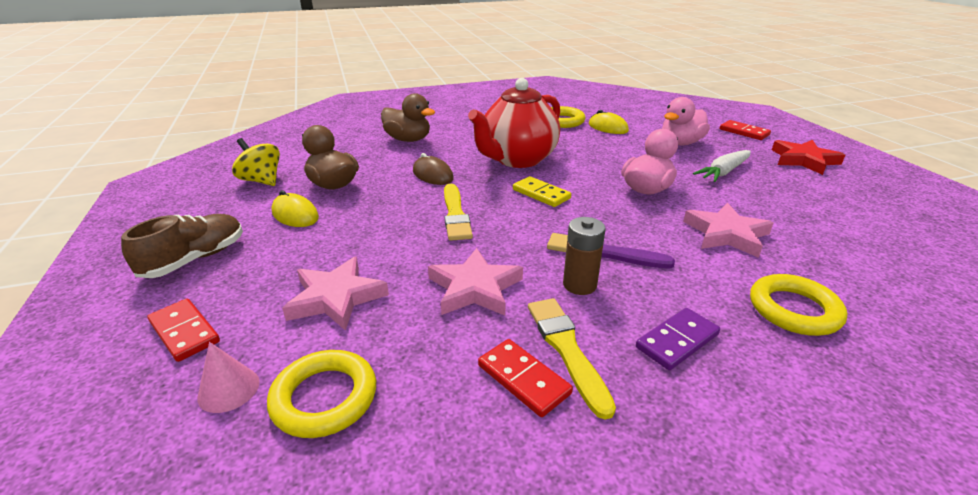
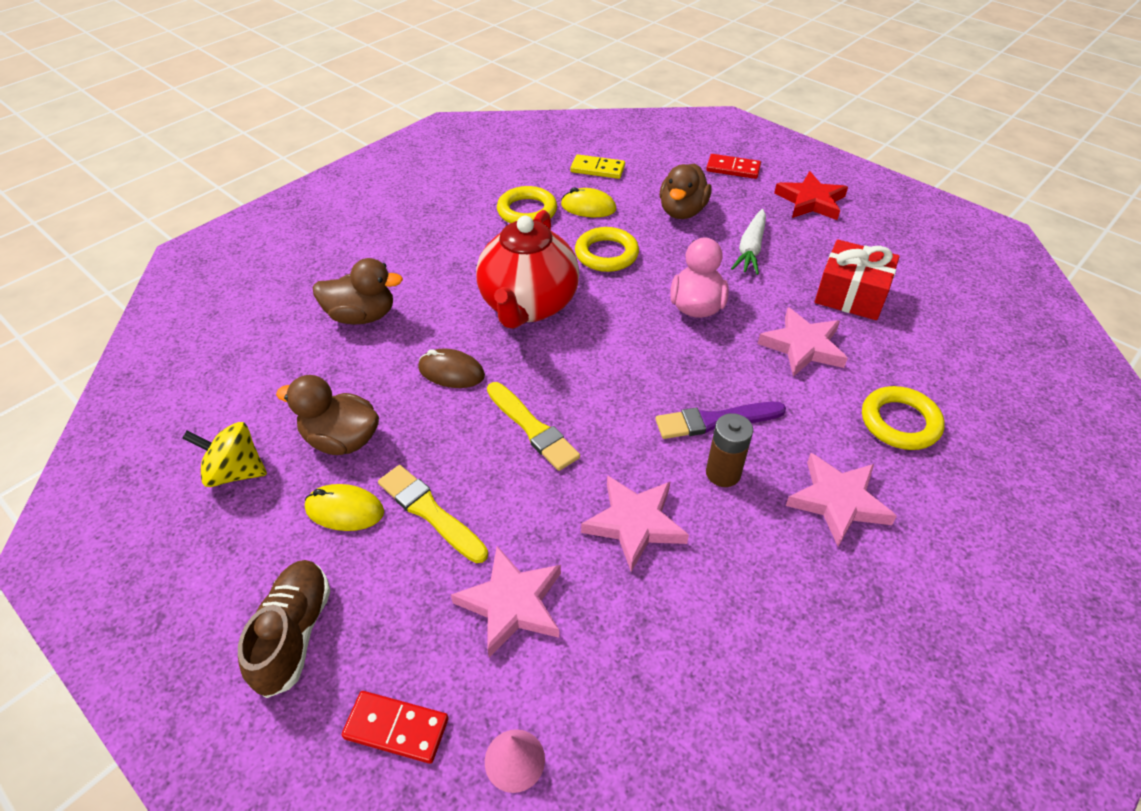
camera: 30 degrees left, 15 degrees up
(324, 398) = (609, 717): yellow ring -> yellow ring (606, 254)
(523, 379) = (752, 605): red domino -> none
(541, 194) = (597, 356): yellow domino -> yellow domino (597, 169)
(567, 349) = (763, 555): yellow brush -> yellow brush (430, 512)
(677, 341) = (838, 501): purple domino -> pink star
(680, 143) = (682, 211): pink duck -> brown duck
(803, 217) = (851, 295): none -> red gift

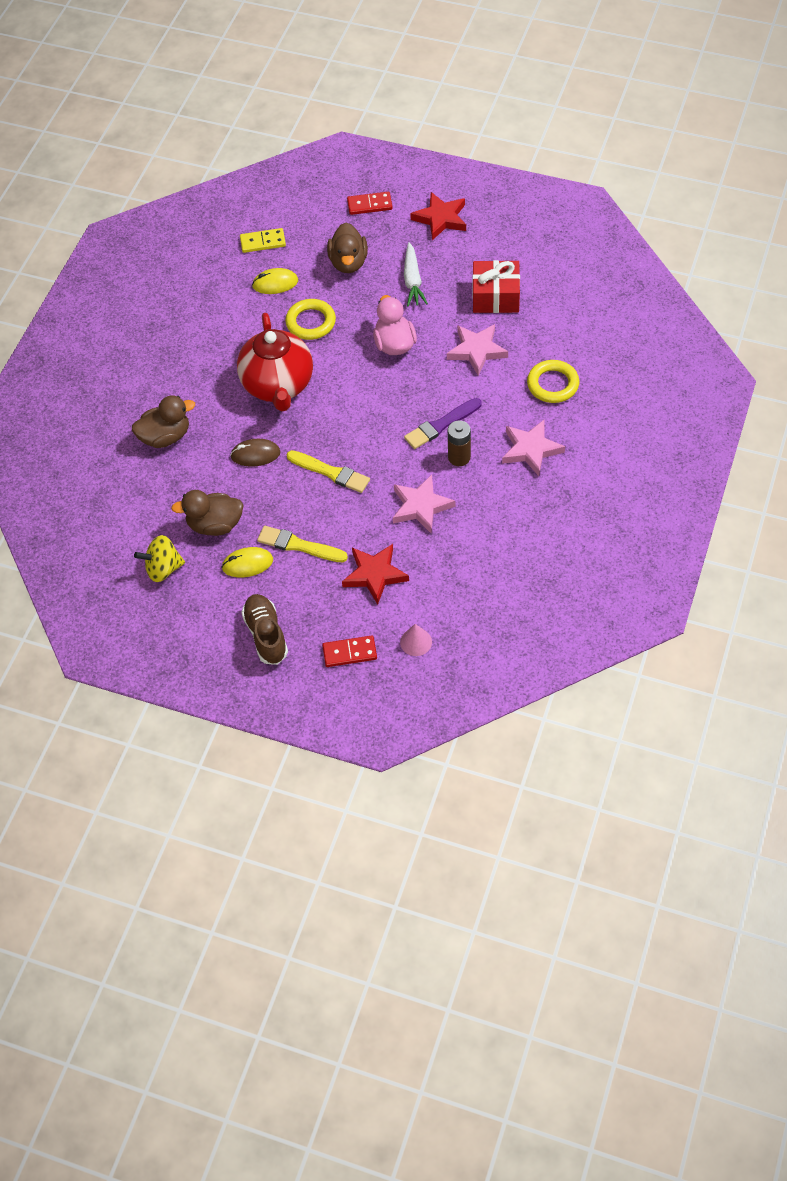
camera: 20 degrees left, 10 degrees up
(512, 604) = (375, 575): pink star -> red star
(527, 211) = (230, 304): yellow ring -> none

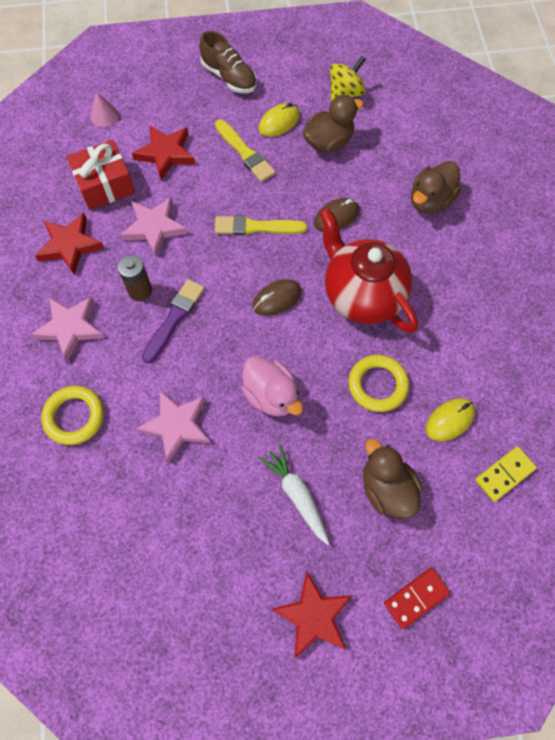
camera: 150 degrees right, 10 degrees up
(299, 545) = (245, 153): yellow brush -> yellow brush turned 60 degrees clockwise
(348, 408) = (277, 299): none -> brown mouse
(349, 652) = (154, 89): red domino -> none
(495, 297) = (187, 514): red gift -> red gift (105, 185)
(504, 520) = (70, 245): none -> red star

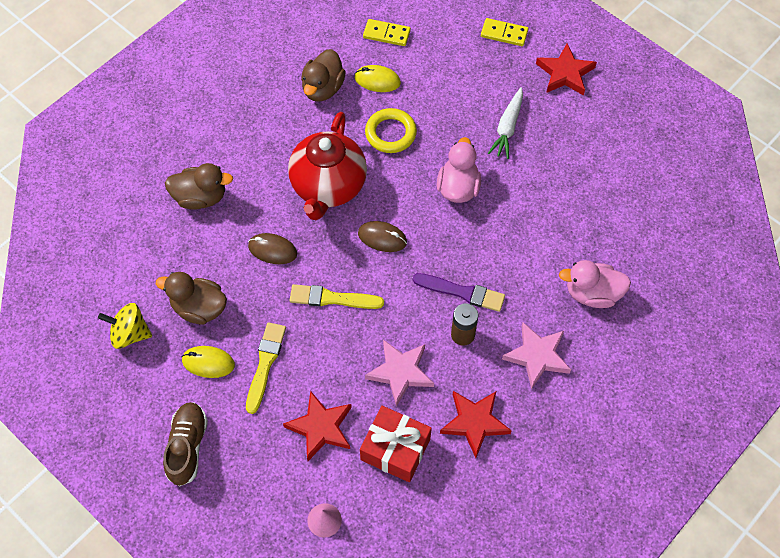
camera: 130 degrees left, 5 degrees down
(74, 417) = (592, 293): yellow ring -> pink duck
(174, 318) = (462, 292): purple brush -> purple brush turned 150 degrees counterclockwise
(176, 426) = (534, 226): pink star -> none
(256, 227) = (332, 298): yellow brush -> yellow brush turned 135 degrees clockwise
(387, 488) = (455, 85): brown duck -> brown duck (323, 88)
(416, 598) = (504, 34): red domino -> yellow domino

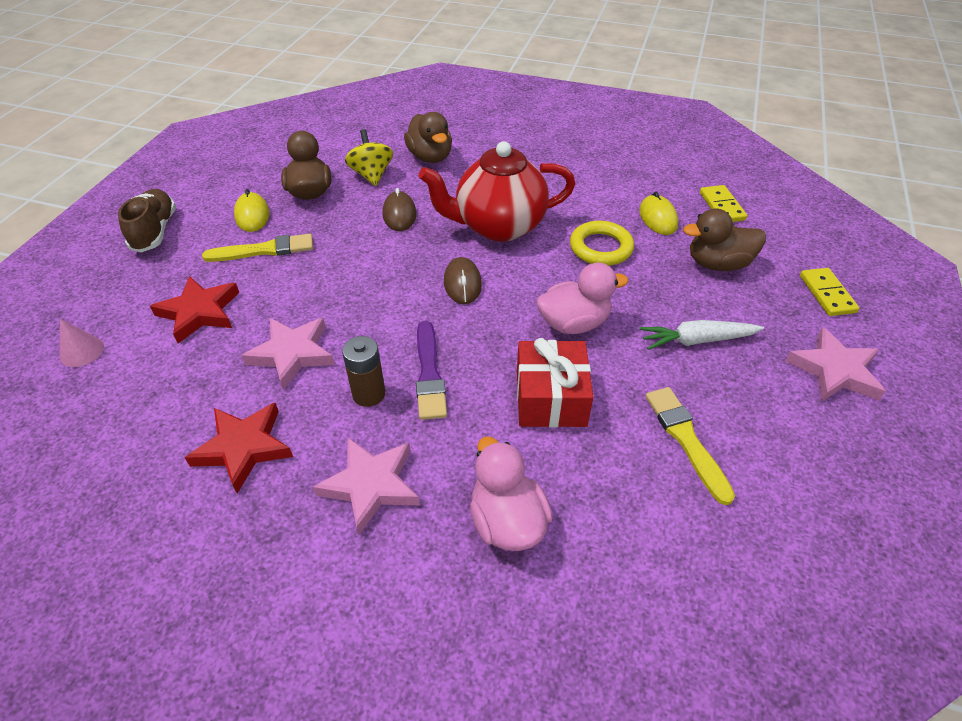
camera: 65 degrees right, 15 degrees down
(130, 334) = (266, 165): yellow spinning top -> yellow spinning top (371, 175)
(187, 447) = (155, 231): brown shoe -> brown shoe turned 75 degrees counterclockwise
(323, 88) = (612, 187): brown duck -> brown duck (717, 264)
(332, 298) = (364, 271): yellow brush -> yellow brush (686, 439)
(395, 449) = (186, 382): red gift -> red gift (550, 398)
(565, 73) = (834, 370): red star -> pink star

